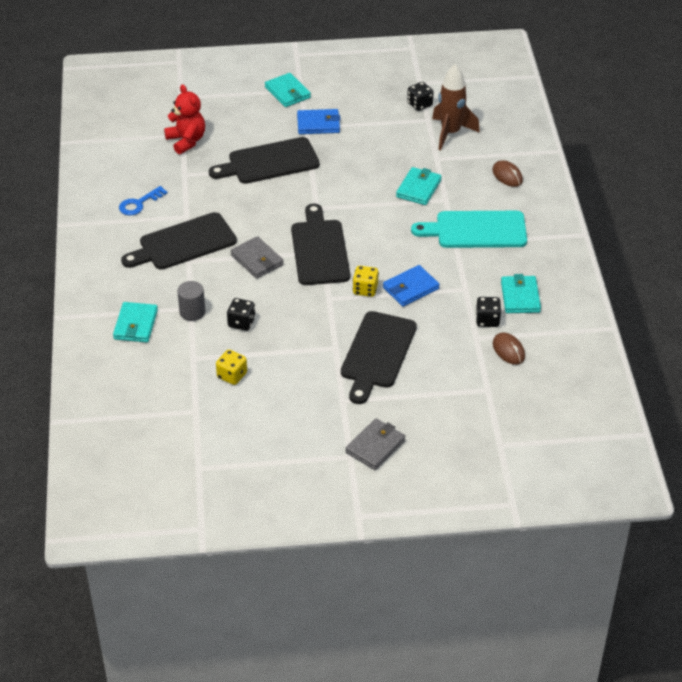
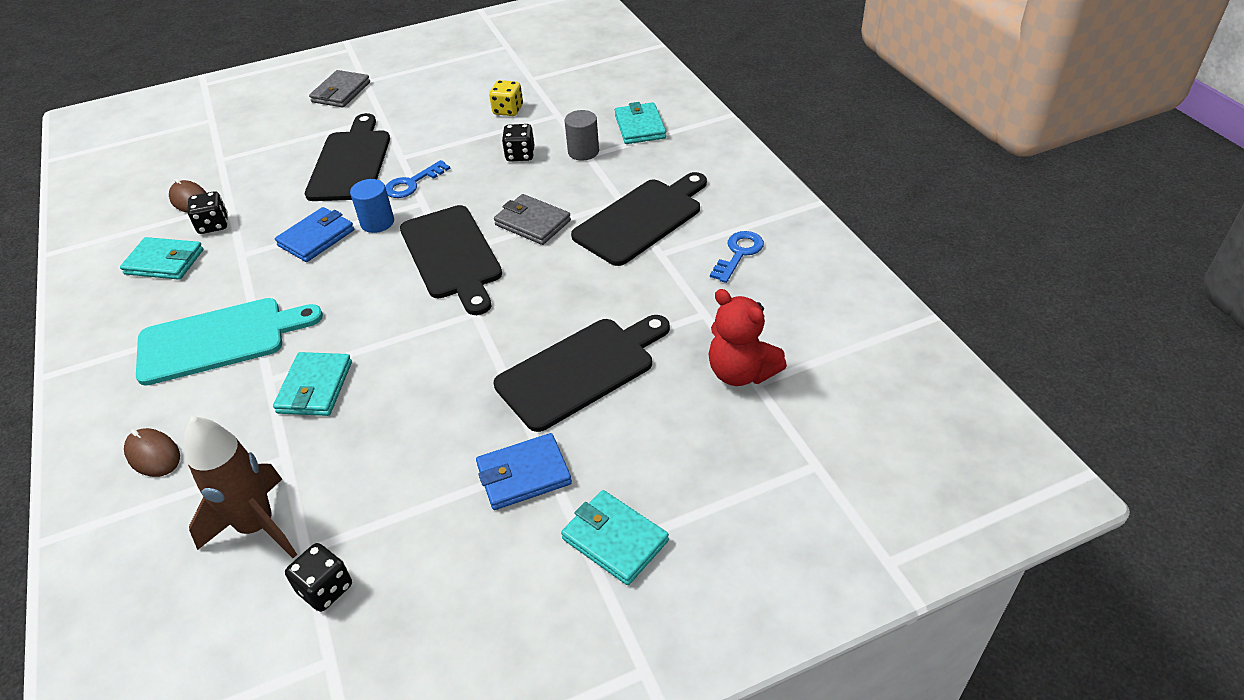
camera: 165 degrees right, 0 degrees up
(332, 318) = (412, 183): none -> blue key
(365, 289) = (377, 222): yellow dice -> blue cylinder
(520, 297) = (164, 262): turquoise wallet -> turquoise wallet turned 60 degrees counterclockwise

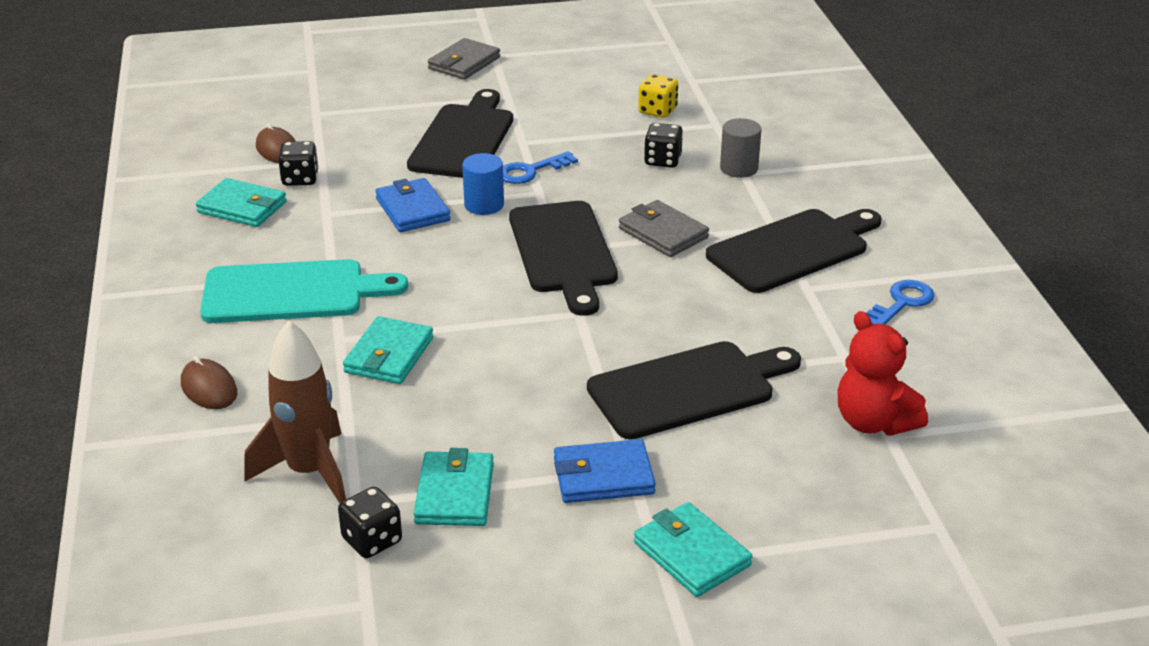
camera: 10 degrees right, 10 degrees down
(316, 238) = (412, 210): blue wallet -> blue wallet turned 75 degrees counterclockwise
(640, 127) = (813, 152): turquoise wallet -> turquoise wallet (454, 494)

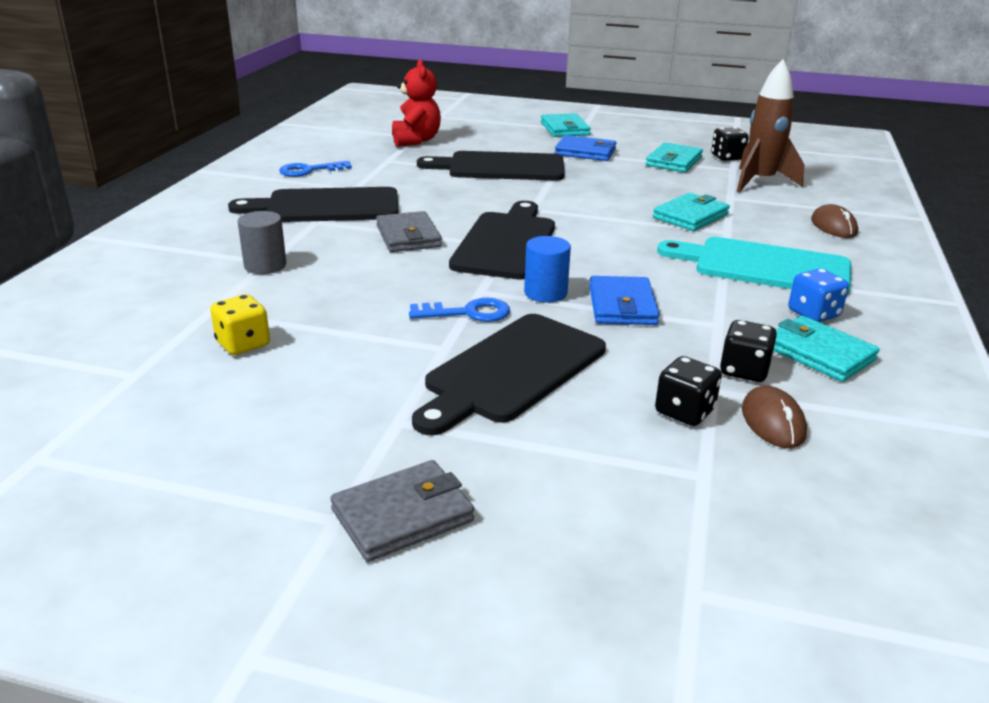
camera: 155 degrees left, 5 degrees down
(244, 245) = (813, 314): none -> blue dice
(662, 160) = (323, 290): black dice -> black dice (684, 411)

